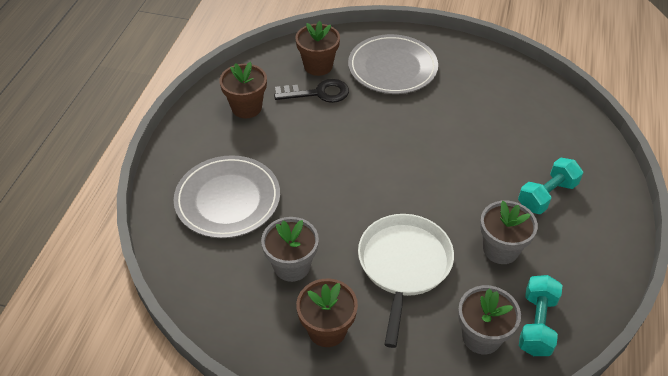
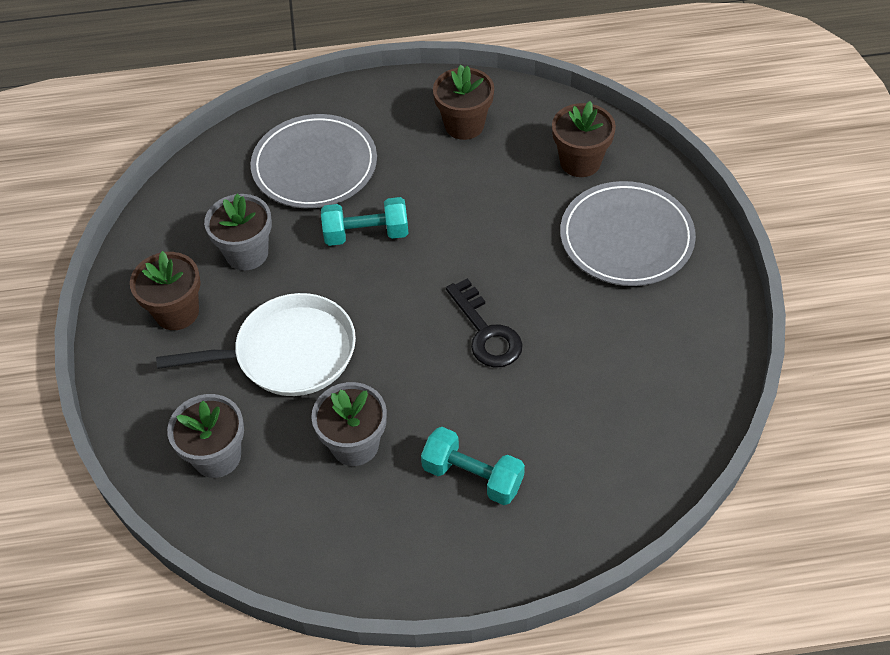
camera: 70 degrees right, 5 degrees up
(318, 93) = (529, 180): black key -> black key (486, 332)
(536, 324) = (254, 509): turquoise dumbbell -> turquoise dumbbell (366, 234)

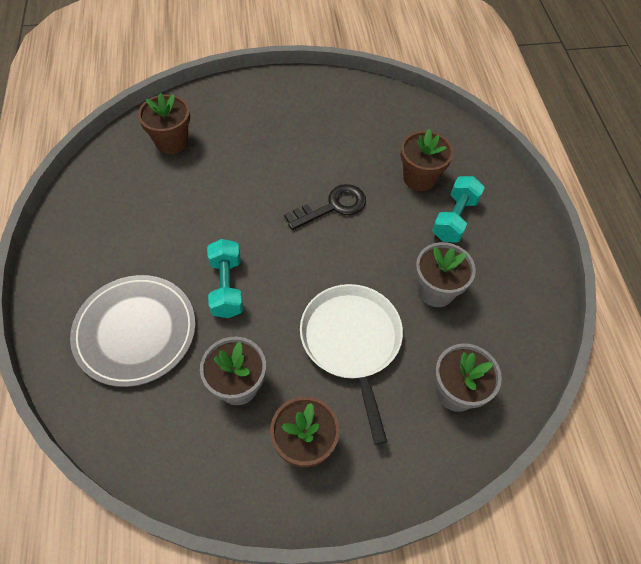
camera: 95 degrees left, 5 degrees up
(464, 125) = (112, 214): brown flower pot -> brown flower pot (419, 178)
(626, 237) = (251, 122): grey plate -> none

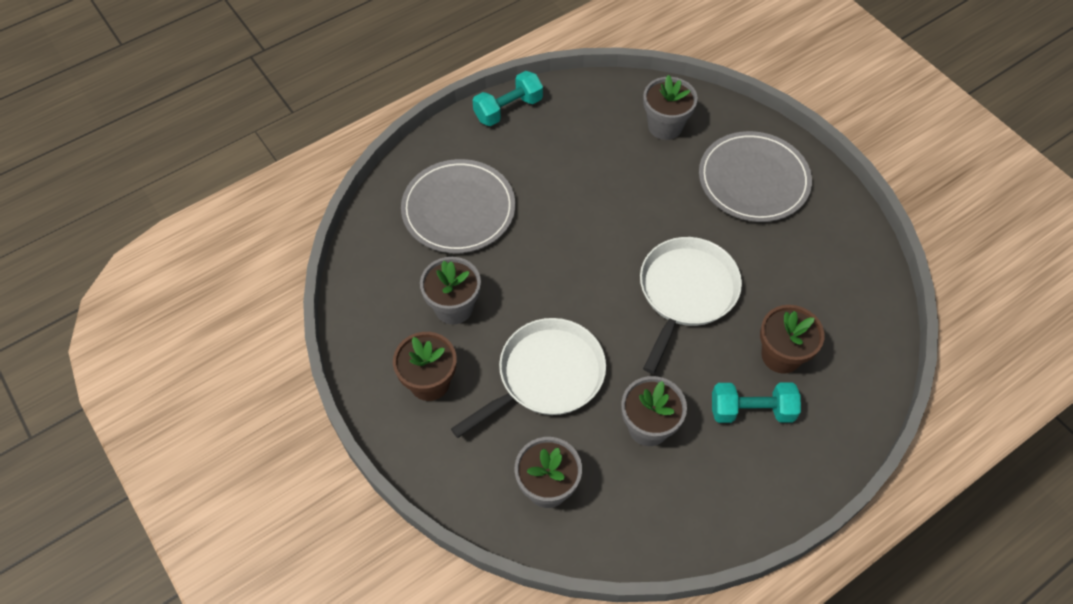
camera: 65 degrees right, 0 degrees up
(172, 142) = (665, 126): brown flower pot -> grey flower pot
(226, 287) = (540, 251): turquoise dumbbell -> turquoise dumbbell (508, 109)
(263, 117) = (753, 180): none -> grey plate
(332, 207) = (686, 292): black key -> white pan

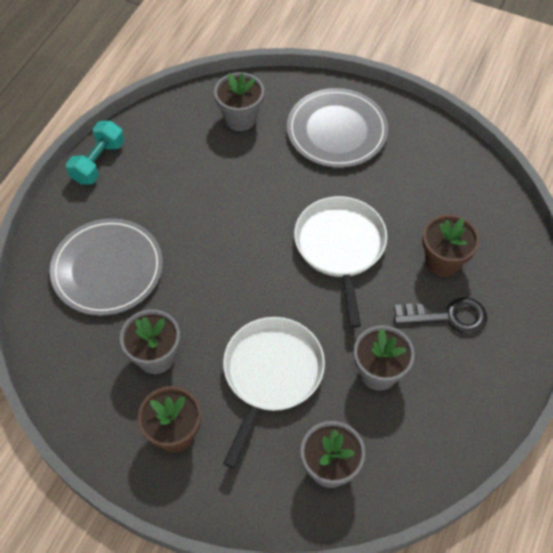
camera: 30 degrees left, 0 degrees up
(751, 410) = (448, 317): turquoise dumbbell -> black key

